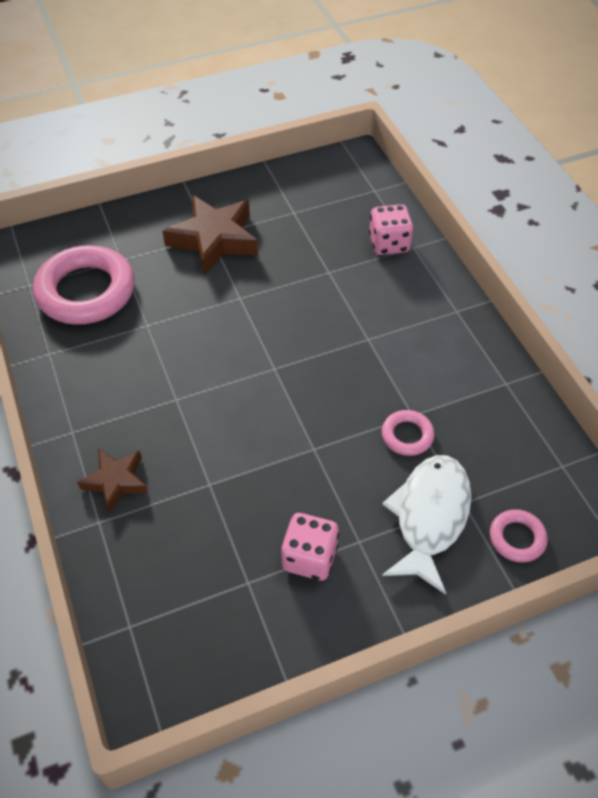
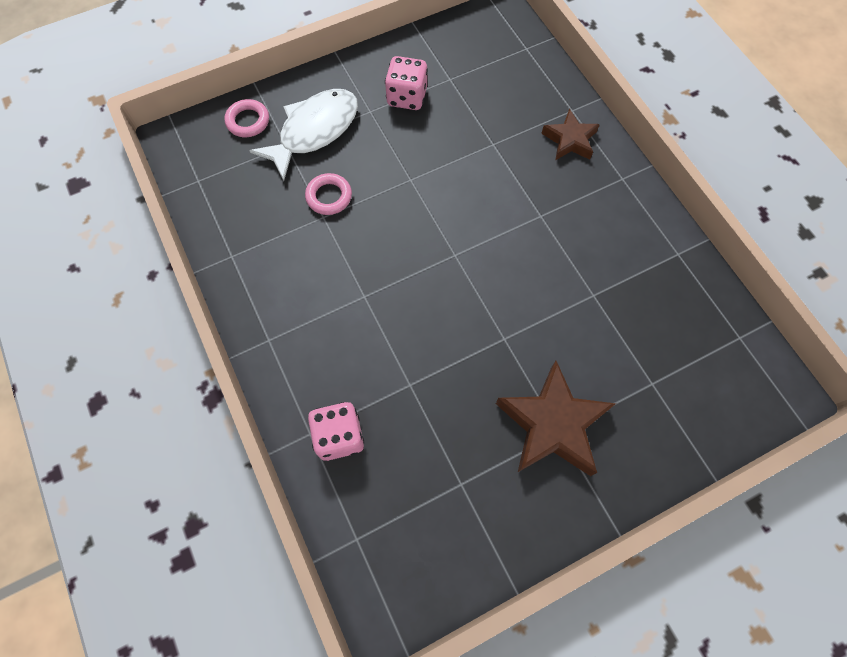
camera: 175 degrees right, 15 degrees up
(86, 291) = (673, 333): pink ring -> none
(430, 517) = (314, 131): white fish -> white fish turned 150 degrees counterclockwise

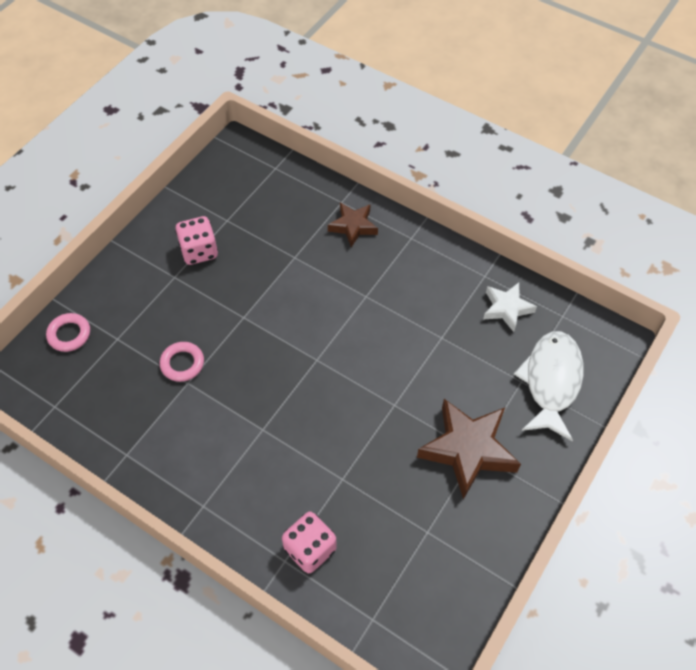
camera: 30 degrees left, 10 degrees down
(314, 131) = (135, 316): white fish -> white fish (551, 382)
(682, 300) = (506, 308): none -> white star

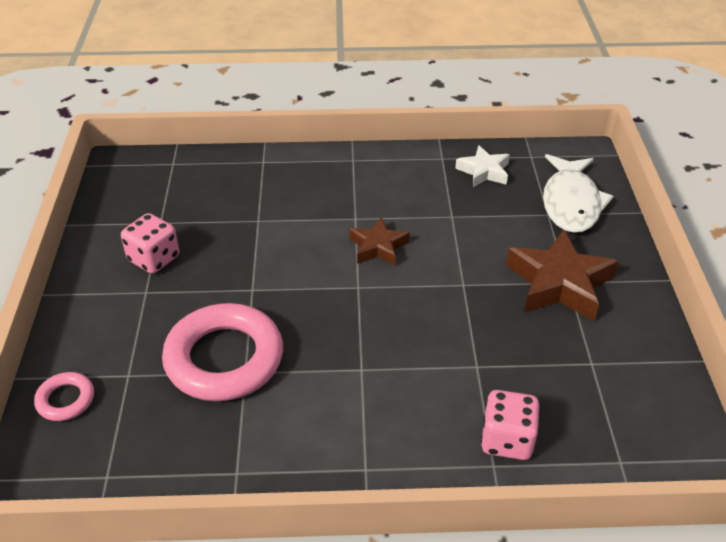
camera: 35 degrees left, 15 degrees down
(182, 363) = (224, 359): pink ring -> pink ring, size x2.15
(353, 226) = (292, 174): brown star -> brown star (378, 247)
(551, 382) = (571, 203): white fish -> white fish turned 150 degrees counterclockwise

